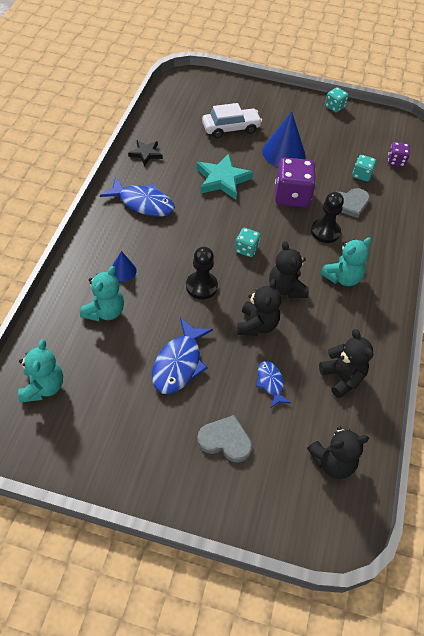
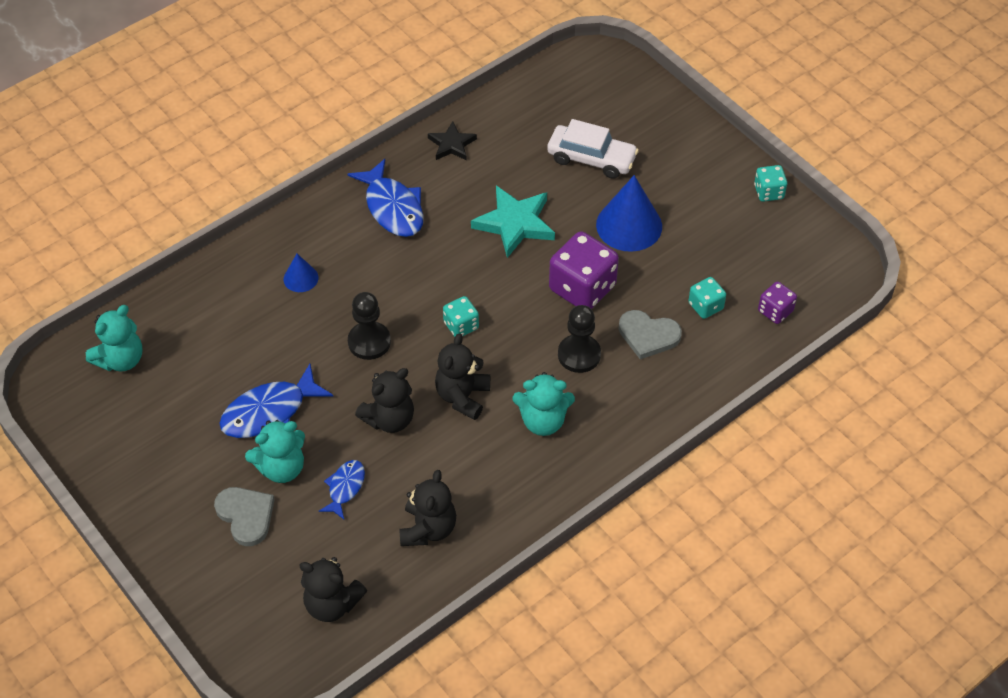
camera: 40 degrees right, 0 degrees up
(105, 311) = (243, 314): turquoise teddy bear -> turquoise teddy bear (281, 468)

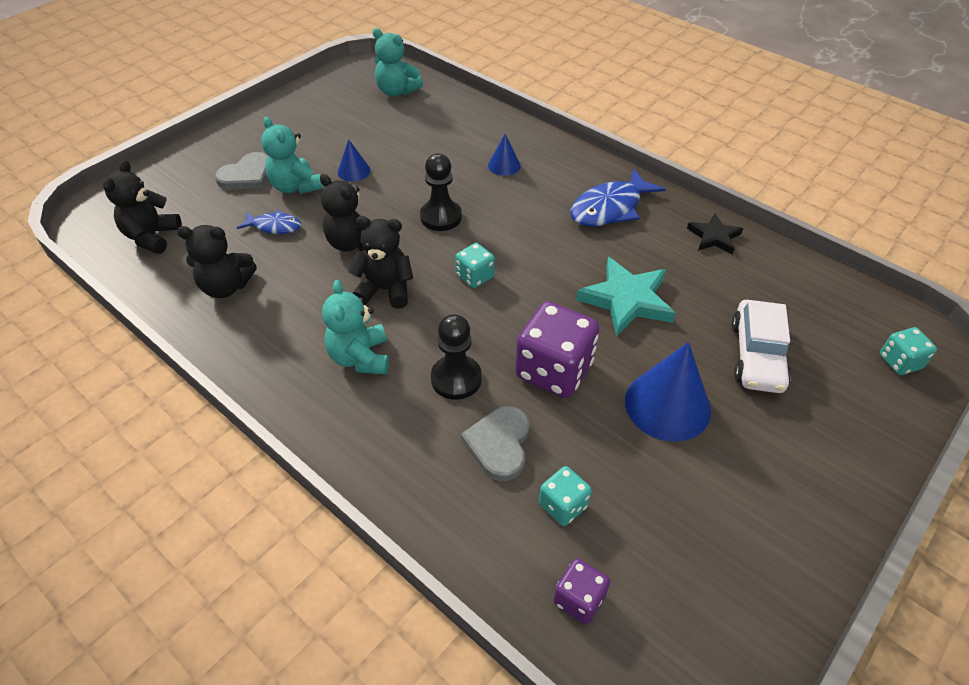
camera: 80 degrees right, 5 degrees down
(270, 412) = (354, 171): blue fish -> blue cone
(768, 192) = (803, 571): turquoise dice -> turquoise dice (900, 362)

